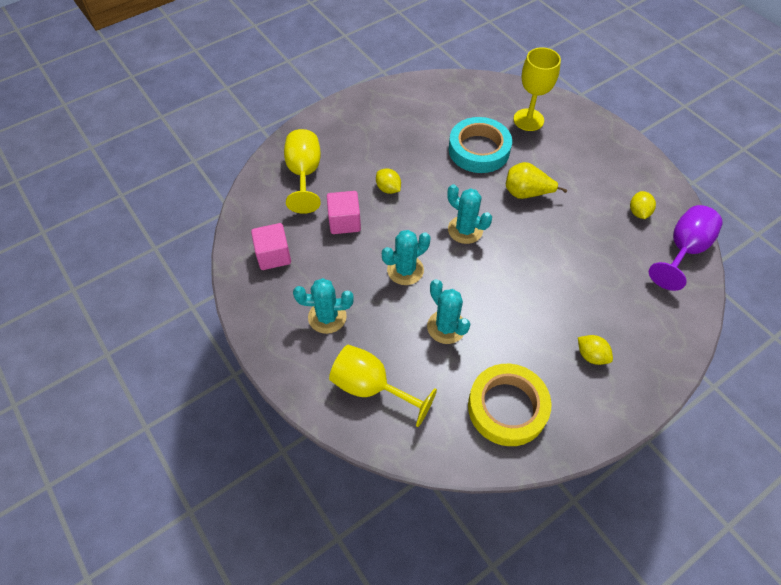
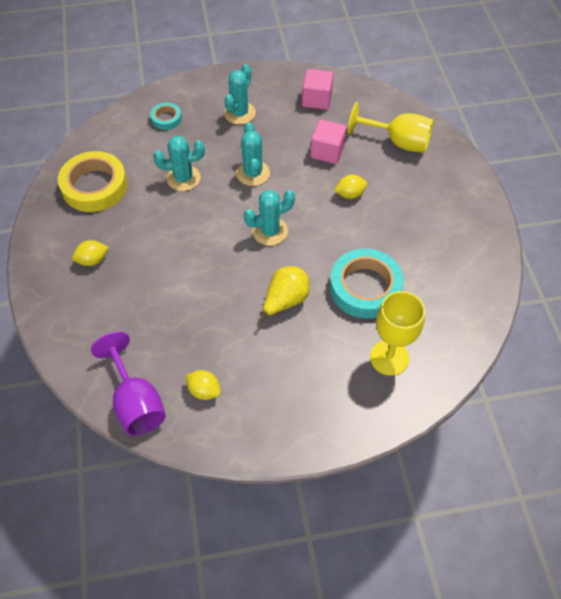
camera: 115 degrees right, 0 degrees up
(371, 387) = (166, 118): yellow goblet -> turquoise tape

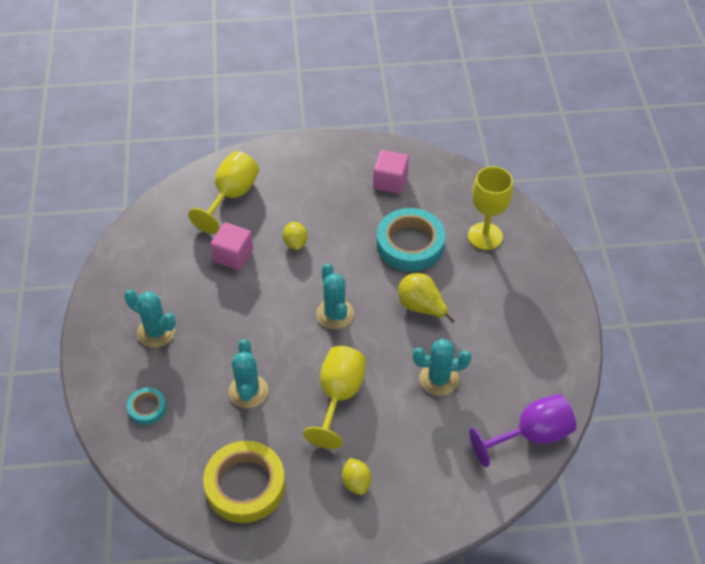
camera: 85 degrees left, 5 degrees down
(180, 241) = (339, 396): none -> yellow goblet
(204, 390) = (518, 378): yellow lemon -> none
(253, 173) = (252, 324): turquoise cactus -> turquoise cactus (439, 379)
(317, 99) = (152, 257): pink cube -> pink cube (390, 182)

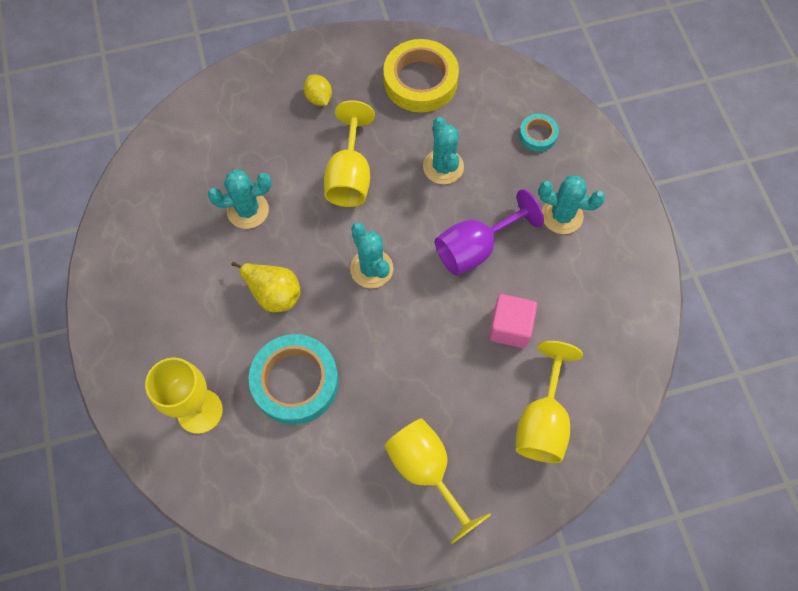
camera: 170 degrees right, 15 degrees up
(295, 243) = (439, 359): yellow lemon -> none
(323, 181) = (426, 470): none -> yellow goblet
(390, 182) = (333, 485): pink cube -> none
(531, 435) = (151, 166): purple goblet -> purple goblet (475, 248)

